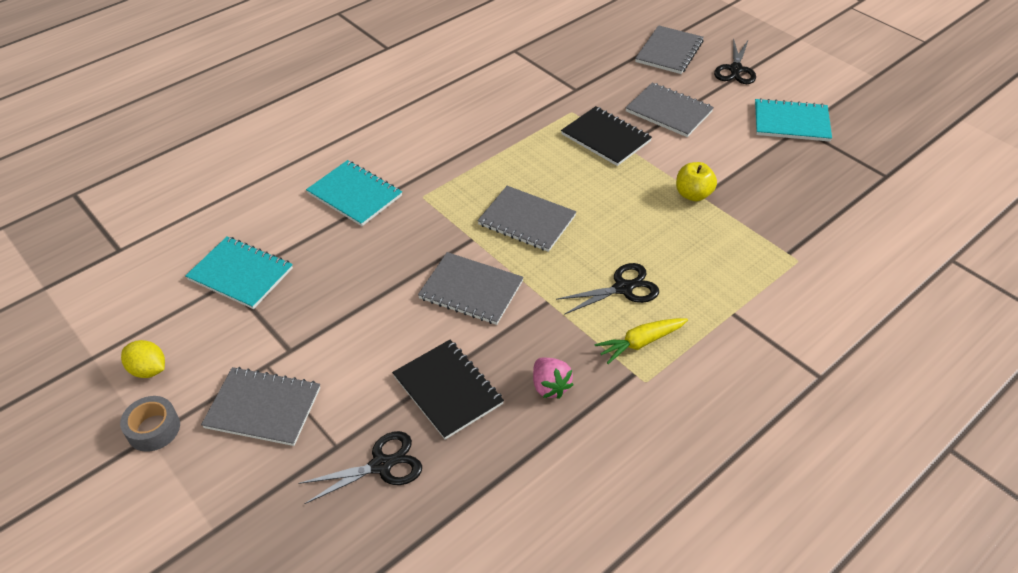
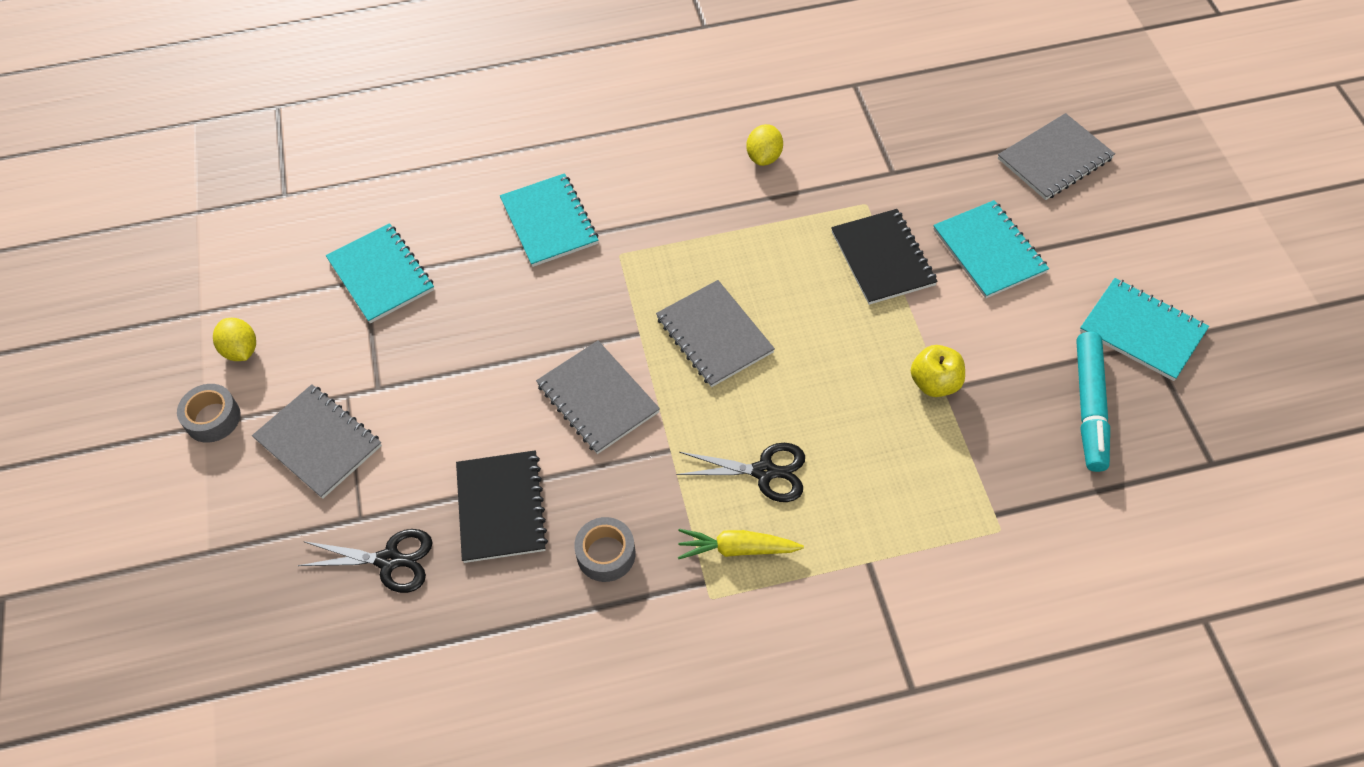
camera: 30 degrees right, 10 degrees up
(484, 107) = (764, 157): none -> yellow lemon
(550, 386) = (606, 554): pink strawberry -> grey tape
(668, 111) = (989, 251): grey notebook -> turquoise notebook
(735, 69) = (1126, 220): black scissors -> none
(794, 172) = (1090, 407): none -> turquoise marker

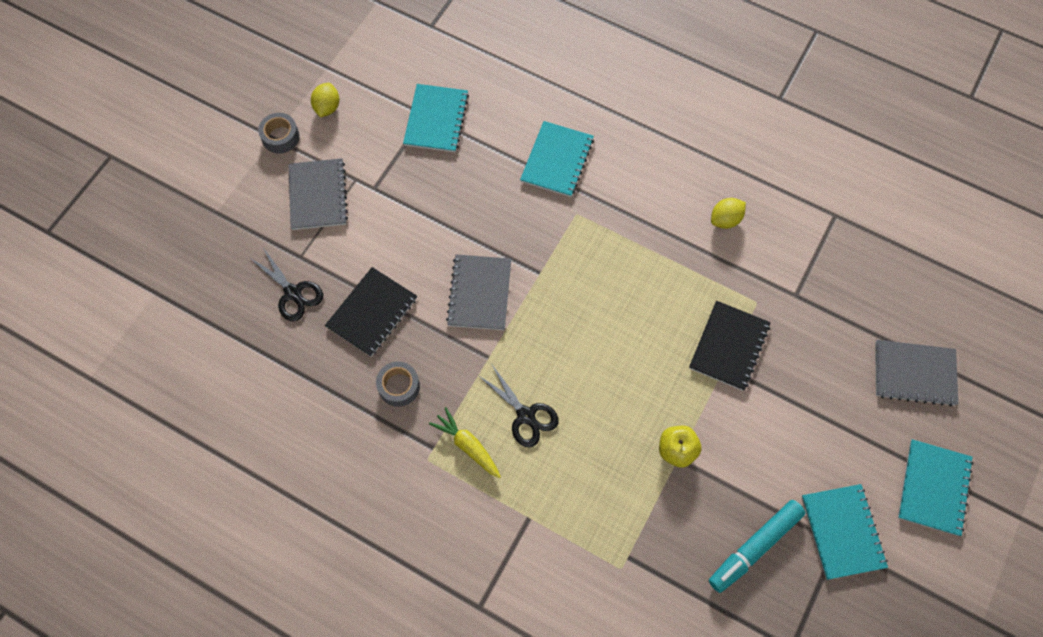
camera: 40 degrees right, 10 degrees up
(714, 335) = (580, 310): grey notebook -> none
(989, 251) = (801, 398): turquoise notebook -> turquoise notebook (933, 488)

